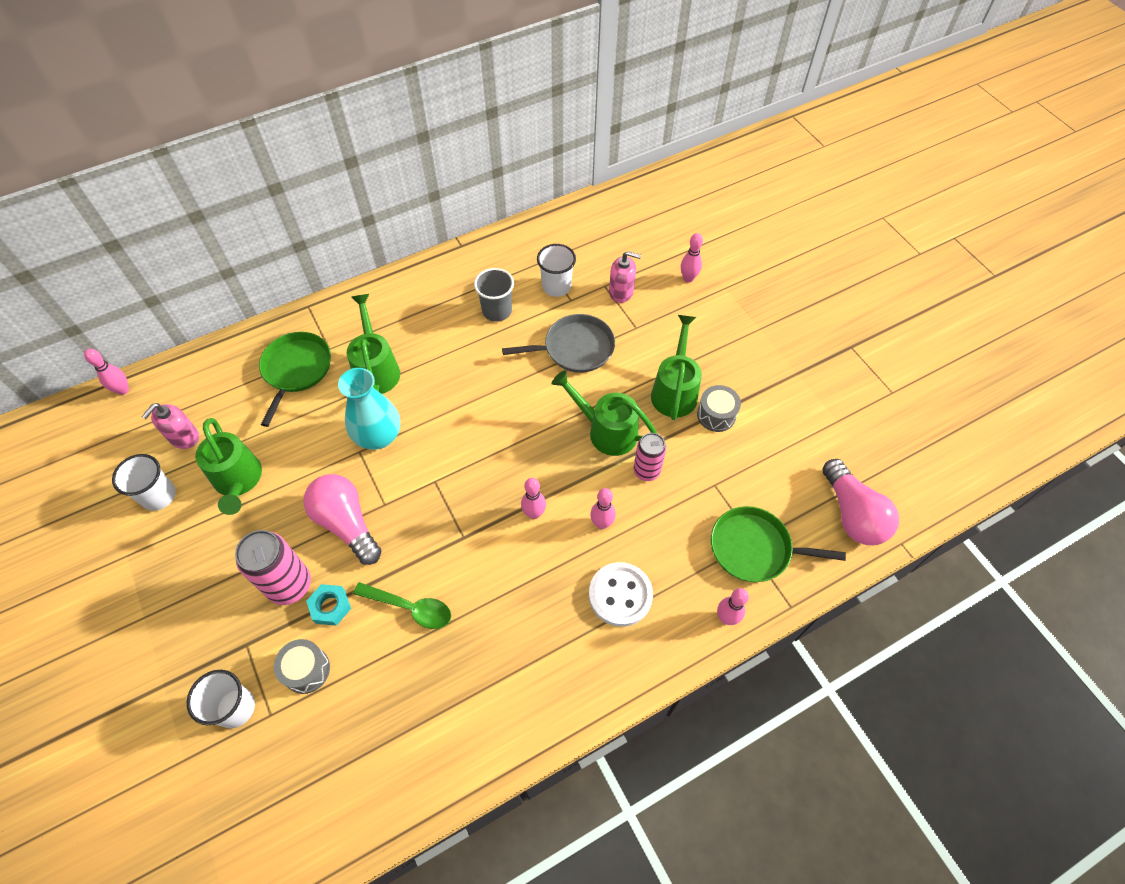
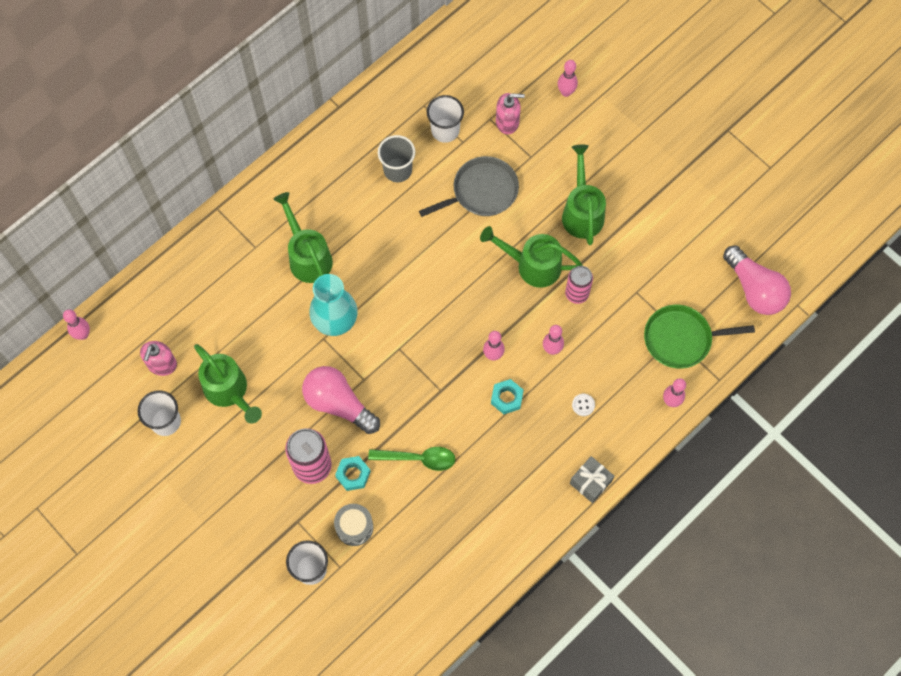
camera: 15 degrees left, 10 degrees up
(296, 370) = (234, 275): green pan -> none
(534, 564) = (507, 398): none -> turquoise nut
(603, 691) = (590, 482): none -> grey gift
(620, 595) = (583, 405): white button -> white button, size x0.43
(716, 415) = (623, 227): grey drum -> none

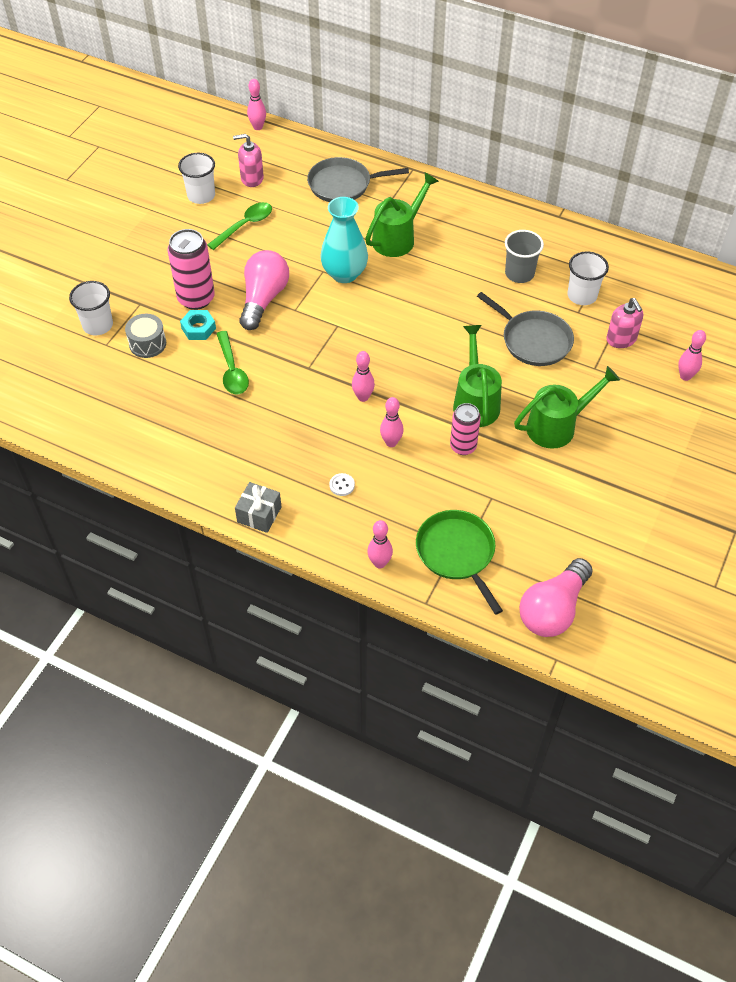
camera: 70 degrees right, 15 degrees down
(210, 280) = (343, 185): none -> grey pan
(229, 391) = (245, 225): green watering can -> green spoon
(507, 398) = (322, 420): turquoise nut -> none

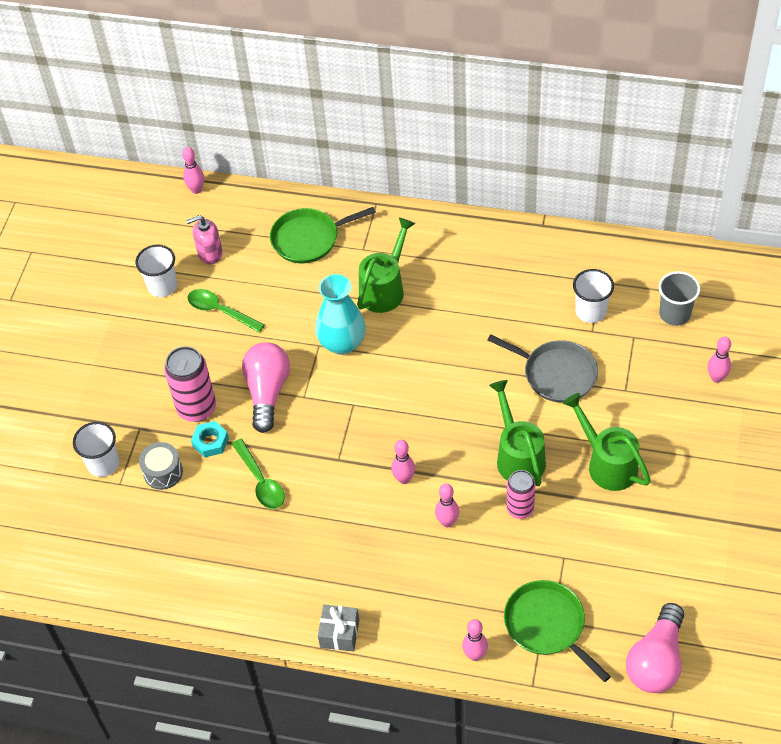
camera: 10 degrees left, 0 degrees up
(245, 225) = (220, 311): green spoon -> green spoon turned 90 degrees counterclockwise
(342, 485) = (412, 581): white button -> none
(343, 185) = (308, 239): grey pan -> green pan
(519, 273) = (521, 301): grey cup -> grey cup (674, 314)
(558, 426) = (607, 463): green watering can -> green watering can turned 90 degrees counterclockwise
(621, 339) = (643, 352): pink soap dispenser -> none

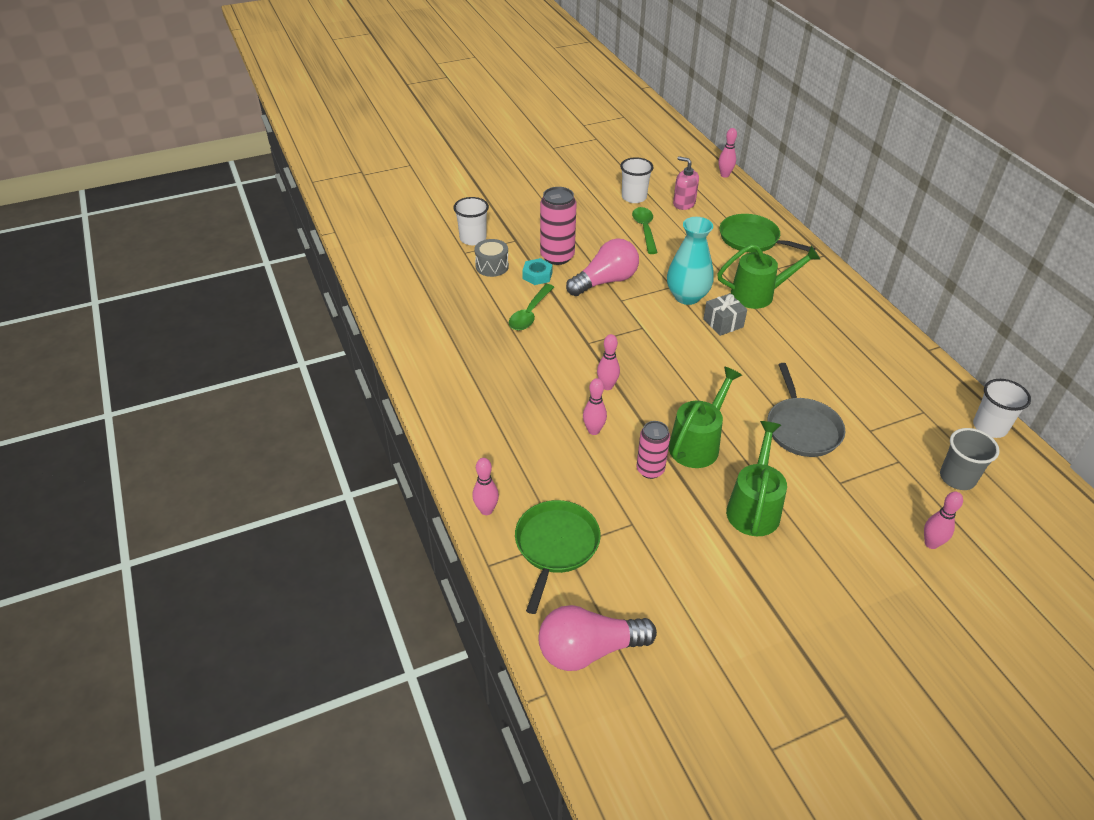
camera: 50 degrees right, 10 degrees down
(339, 633) = (439, 417): grey gift -> grey gift (723, 323)
(590, 311) = (887, 420): white cup -> white cup (989, 427)

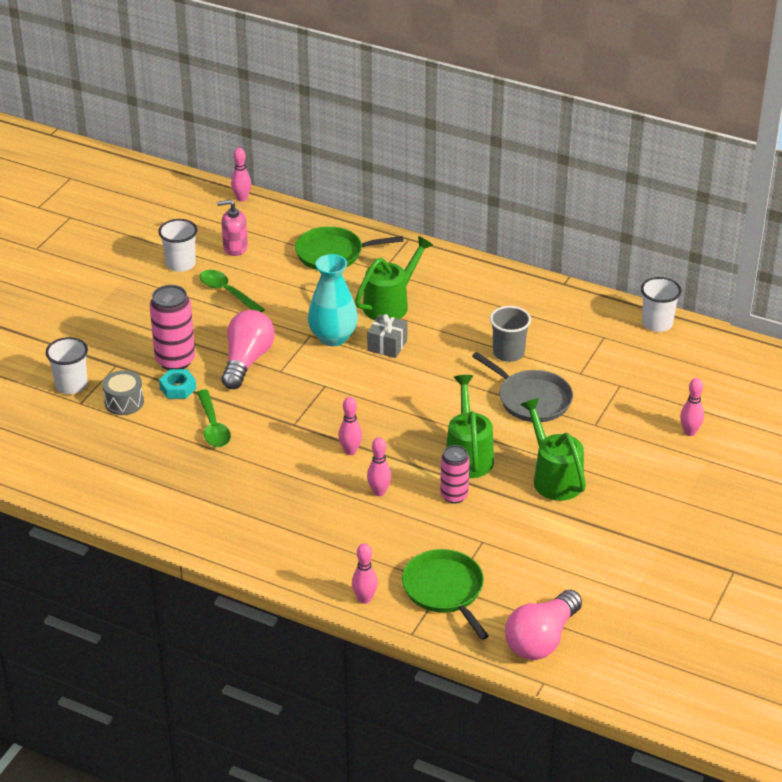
camera: 40 degrees left, 5 degrees down
(957, 478) = (667, 375): grey cup -> grey cup (508, 353)

